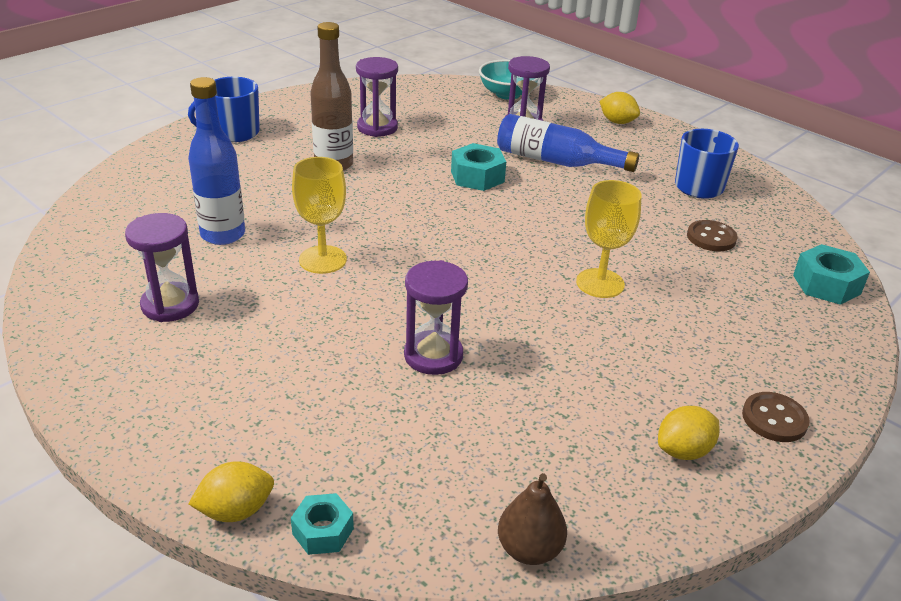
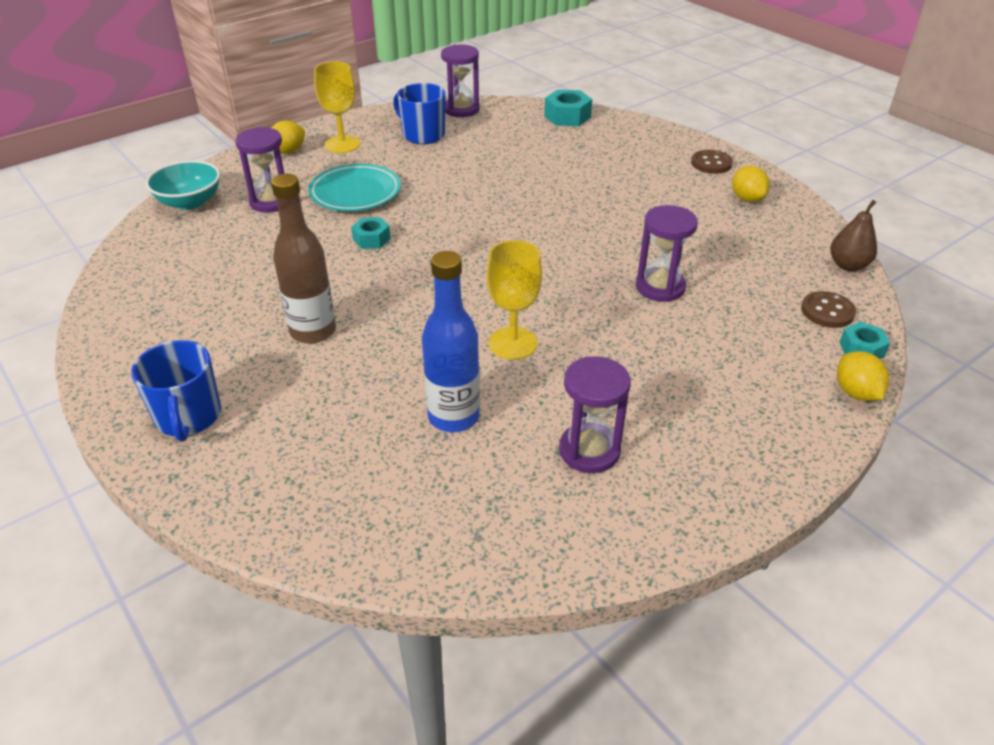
camera: 80 degrees left, 5 degrees up
(377, 127) = (230, 296): purple hourglass -> purple hourglass (461, 110)
(477, 176) = (371, 239): turquoise nut -> turquoise nut, size x0.65
(556, 161) = (355, 193): blue bottle -> turquoise plate
(600, 283) = (561, 200): yellow goblet -> yellow goblet (342, 144)
(711, 238) = (502, 144): brown button -> brown button (827, 311)

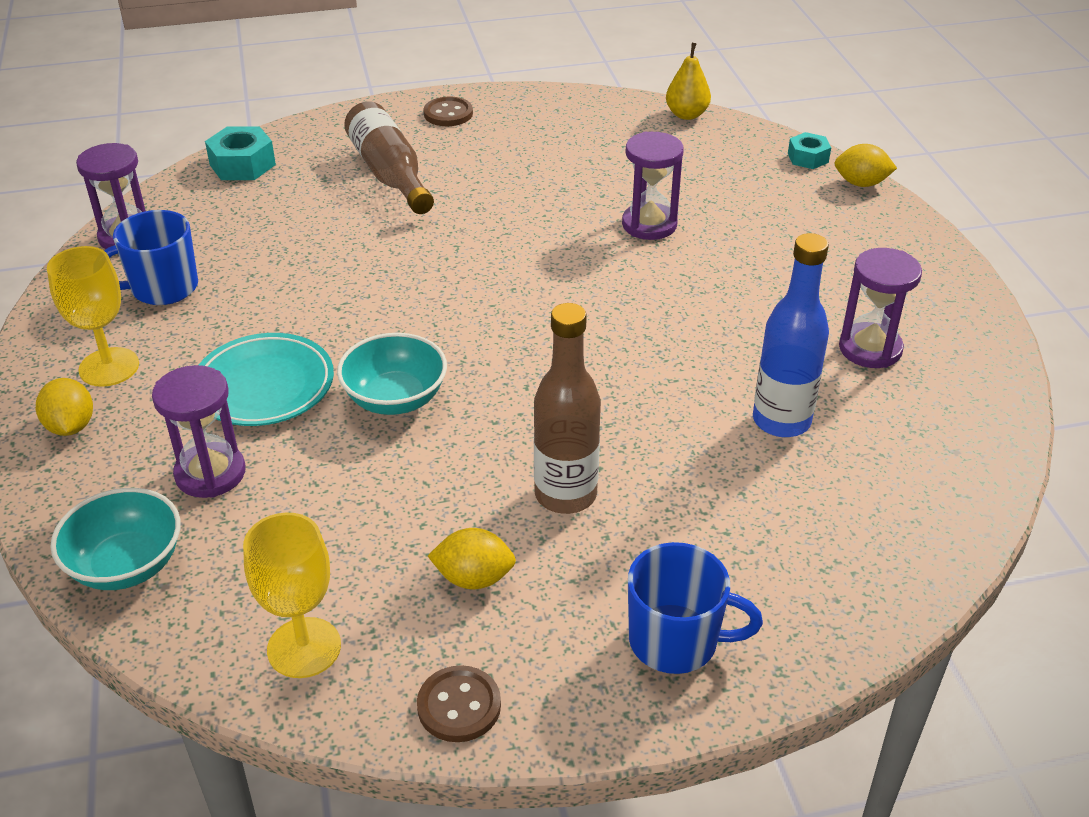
camera: 65 degrees left, 0 degrees up
(371, 239) = (395, 399): turquoise nut -> turquoise bowl
(513, 343) = (683, 346): yellow goblet -> yellow goblet (304, 648)
(610, 165) = (390, 174): none -> brown bottle
(747, 198) = (534, 120): yellow lemon -> yellow lemon (473, 578)
(827, 311) = (746, 152): brown button -> brown button (459, 706)
(848, 265) = (686, 115): brown pear -> yellow pear

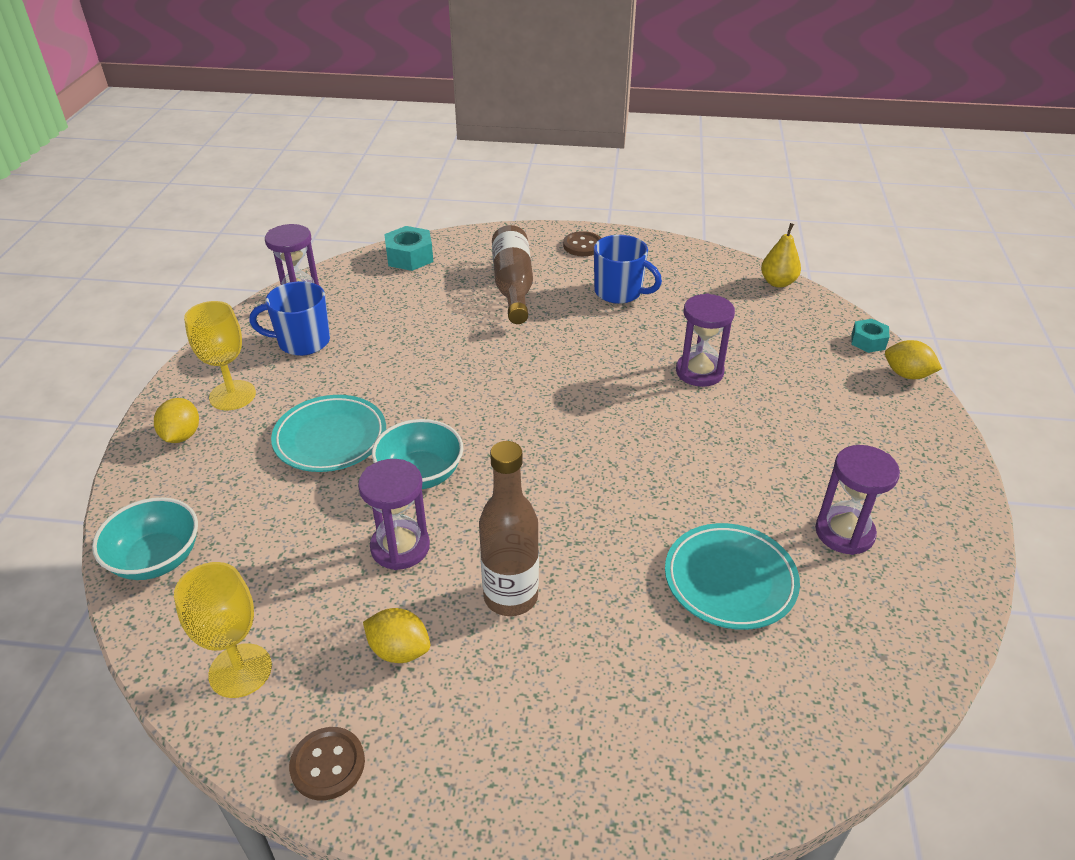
camera: 20 degrees right, 0 degrees up
(210, 473) = (254, 500): purple hourglass -> purple hourglass (400, 547)
(675, 641) = (535, 765): blue mug -> blue mug (619, 292)
(781, 421) = (730, 580): blue bottle -> turquoise plate

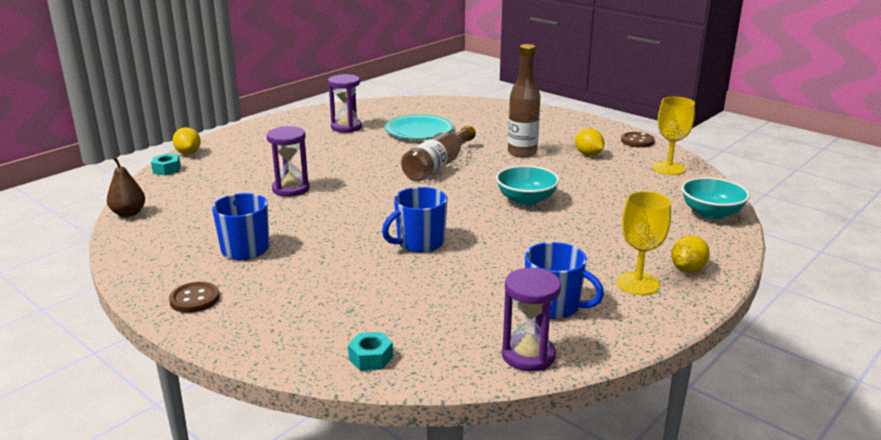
camera: 145 degrees left, 15 degrees down
(330, 438) = (572, 233): turquoise plate -> none
(400, 547) = (563, 179): purple hourglass -> none
(410, 257) = (370, 358): turquoise nut -> turquoise nut, size x0.65
(479, 359) = (419, 243): none -> blue mug
(513, 286) = (316, 286): brown bottle -> brown bottle (438, 165)
(778, 282) = (128, 213): yellow pear -> brown pear

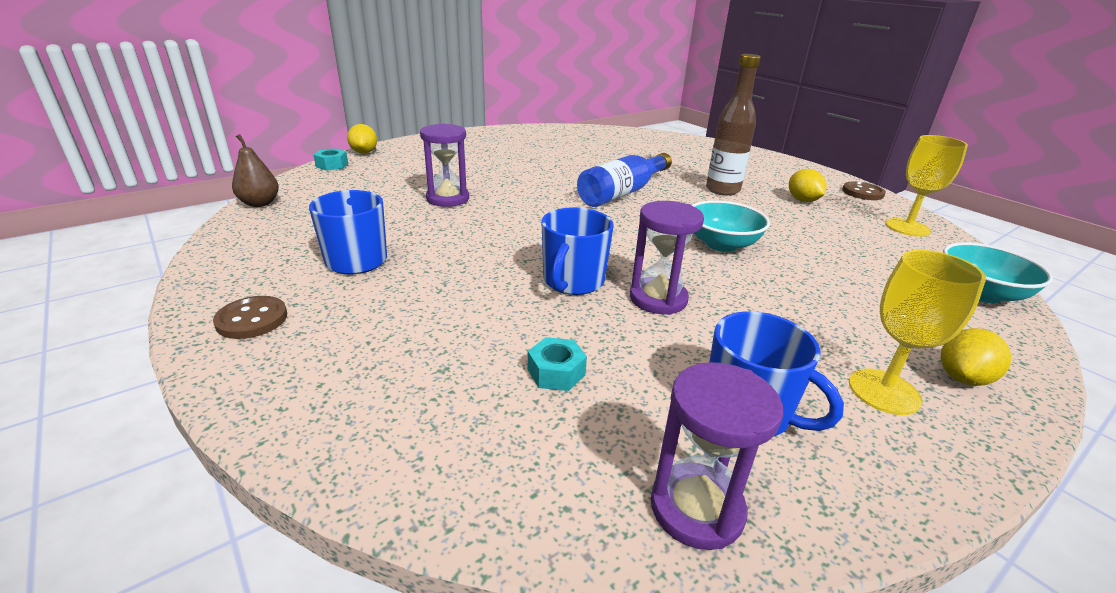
camera: 10 degrees right, 5 degrees up
(346, 127) = (535, 146): purple hourglass -> purple hourglass (658, 299)
(370, 358) = (435, 464): turquoise nut -> turquoise nut (556, 372)
(419, 131) = (610, 157): turquoise plate -> none
(419, 243) = (573, 281): blue mug -> blue mug turned 45 degrees counterclockwise
(438, 165) = (622, 193): brown bottle -> blue bottle

